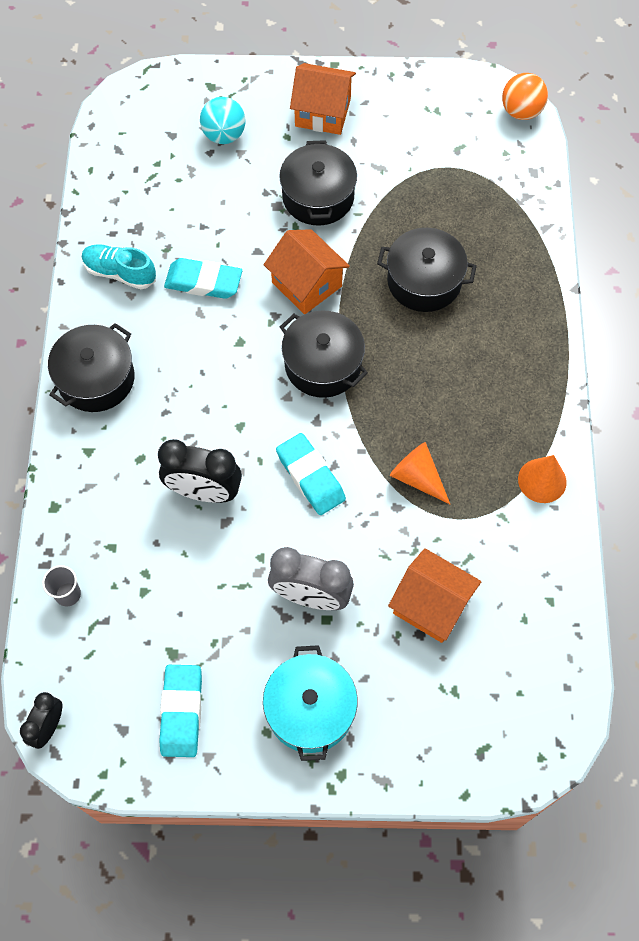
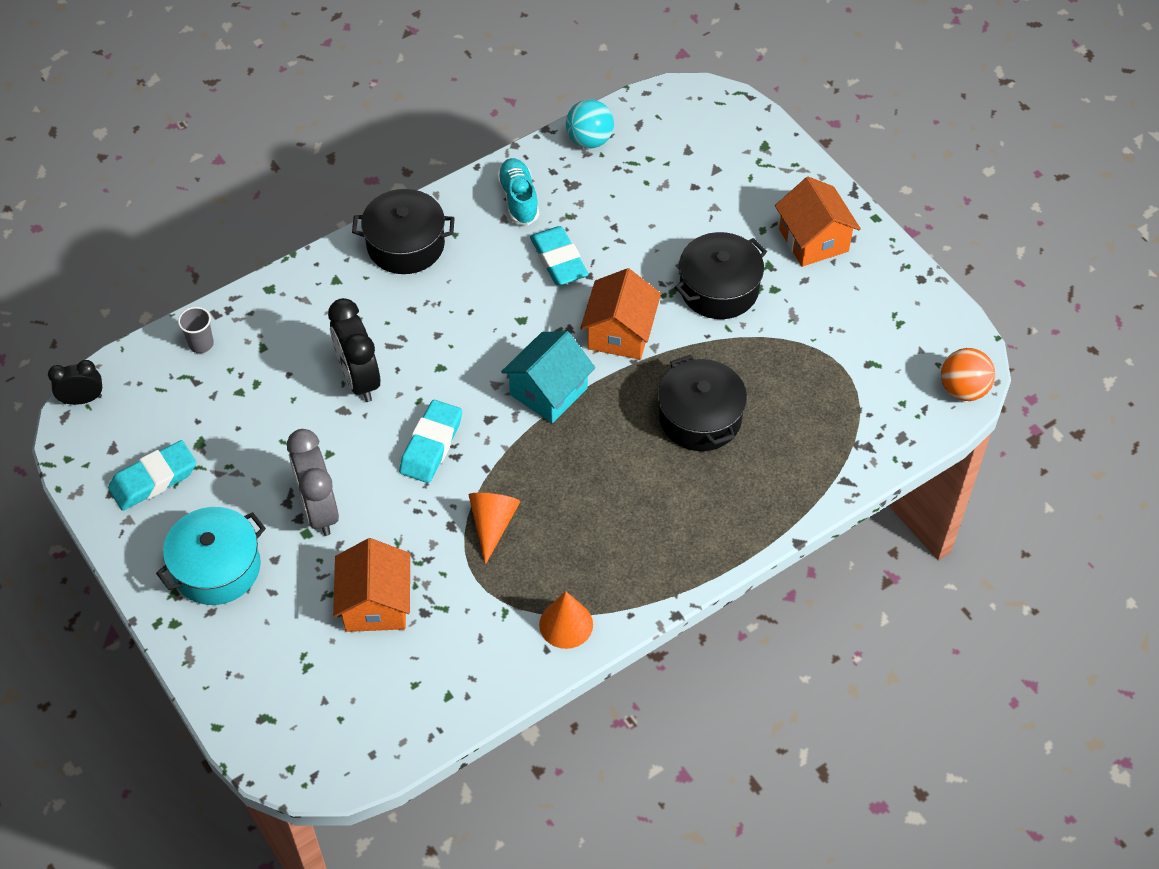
camera: 55 degrees right, 10 degrees down
(224, 135) = (721, 186): turquoise ball -> turquoise ball (589, 140)
(323, 364) = (548, 391): black pot -> turquoise house

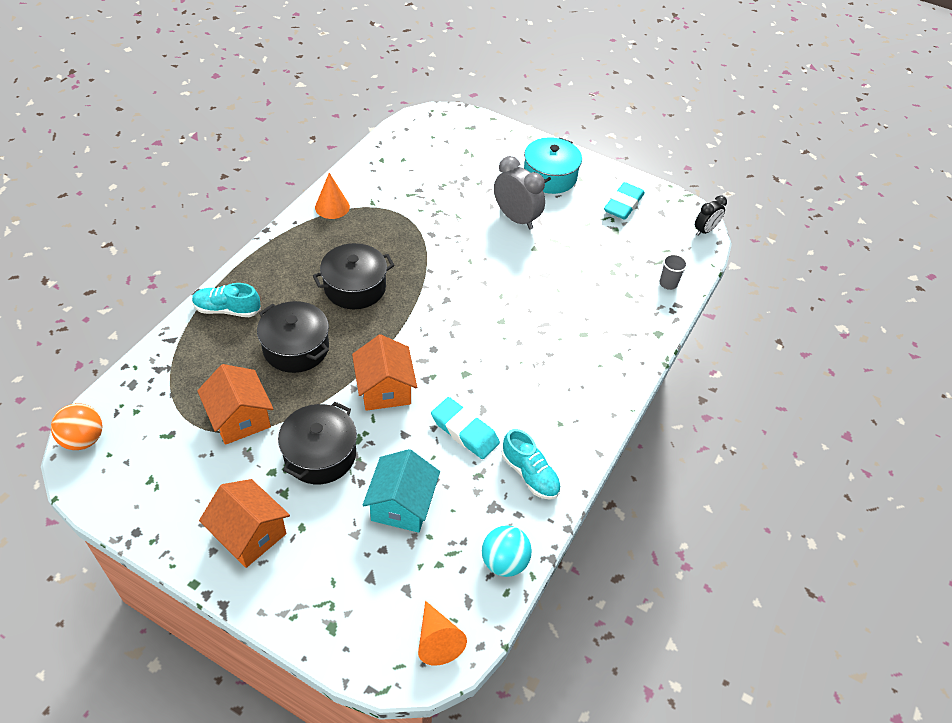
camera: 150 degrees right, 5 degrees down
(359, 379) = (549, 296): black clock -> none
(375, 604) = (449, 185): orange house -> orange house (240, 418)
(405, 245) = (590, 400): black pot -> black pot (355, 287)
(431, 445) = (474, 272): turquoise eraser -> none
(492, 524) = (406, 242): orange cone -> orange cone (437, 640)
(548, 391) = (415, 330): turquoise house -> turquoise house (402, 505)
(766, 500) = (227, 310): none -> turquoise shoe

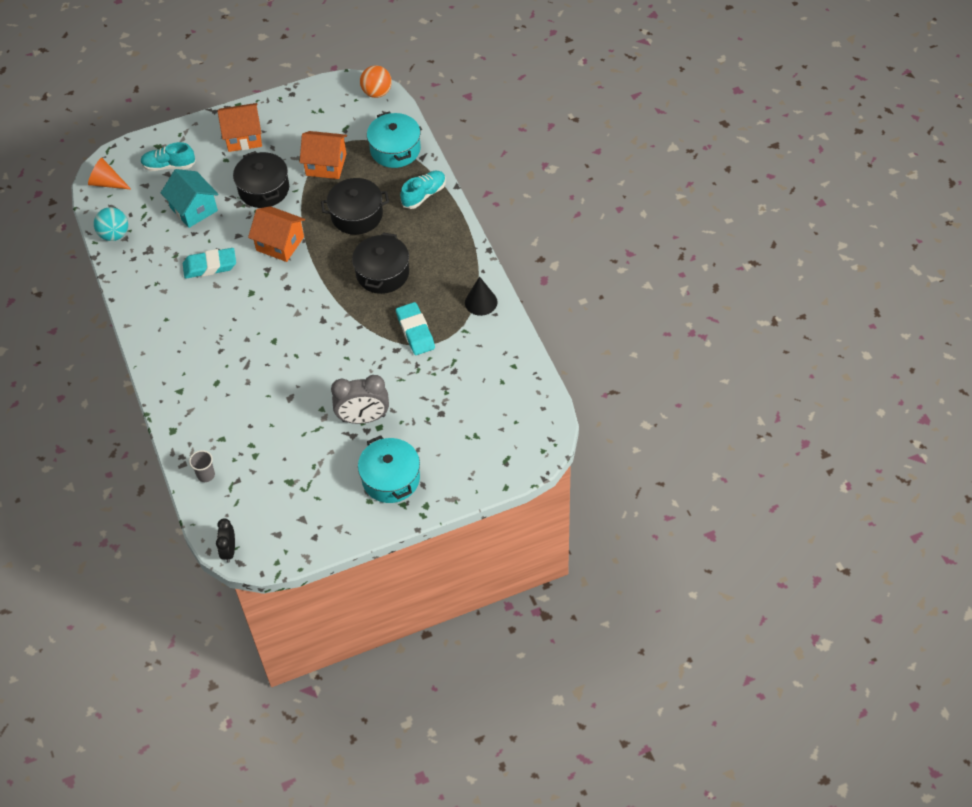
camera: 135 degrees right, 5 degrees up
(174, 368) = (395, 149): none -> turquoise pot
(332, 207) = (481, 302): orange cone -> black cone
(530, 474) = (150, 280): turquoise shoe -> turquoise shoe (169, 166)
(623, 205) = (310, 511): turquoise eraser -> turquoise eraser (415, 331)

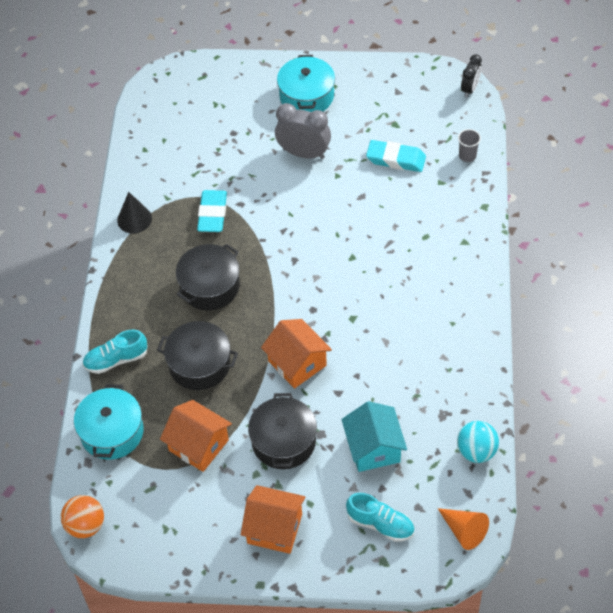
camera: 155 degrees left, 0 degrees up
(210, 266) = (383, 366): turquoise eraser -> turquoise eraser (396, 159)

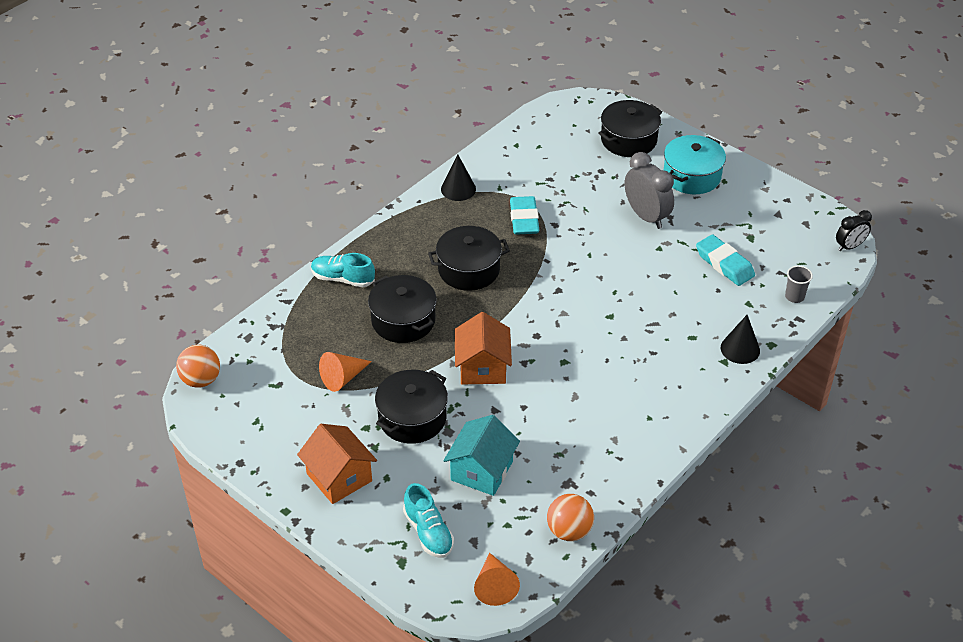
camera: 35 degrees right, 10 degrees down
(112, 432) = (287, 327): turquoise pot -> none
(198, 445) = (343, 378): orange house -> orange cone
(212, 214) = (524, 219): turquoise eraser -> turquoise eraser turned 45 degrees counterclockwise
(230, 91) = (628, 140): none -> black pot
(466, 224) = (740, 349): none -> black cone
(476, 451) = (569, 531): turquoise ball -> orange ball

